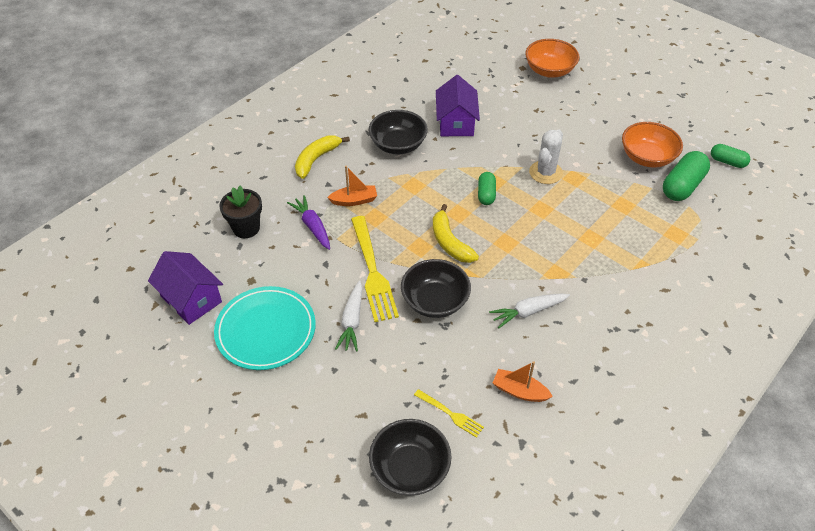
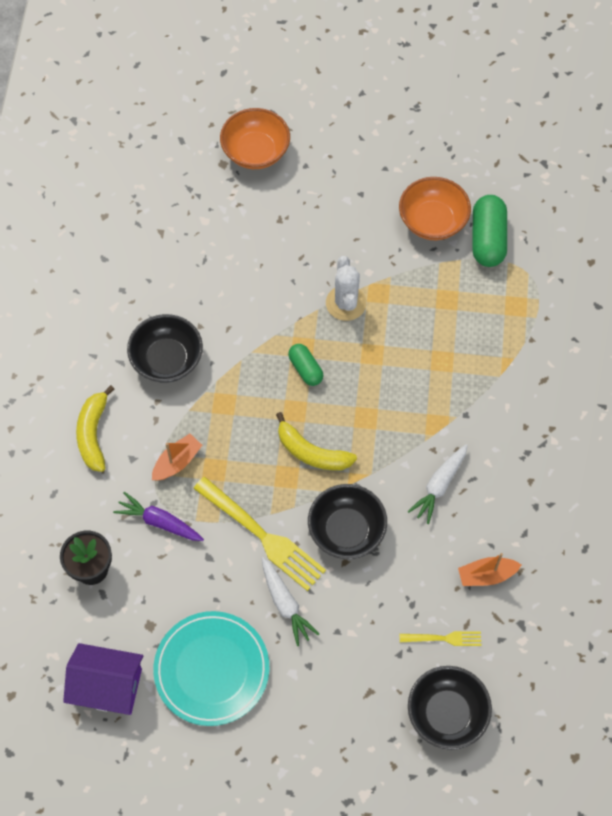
camera: 35 degrees left, 15 degrees up
(456, 122) = (206, 290): purple house -> none
(727, 162) = (512, 180): green capsule -> none

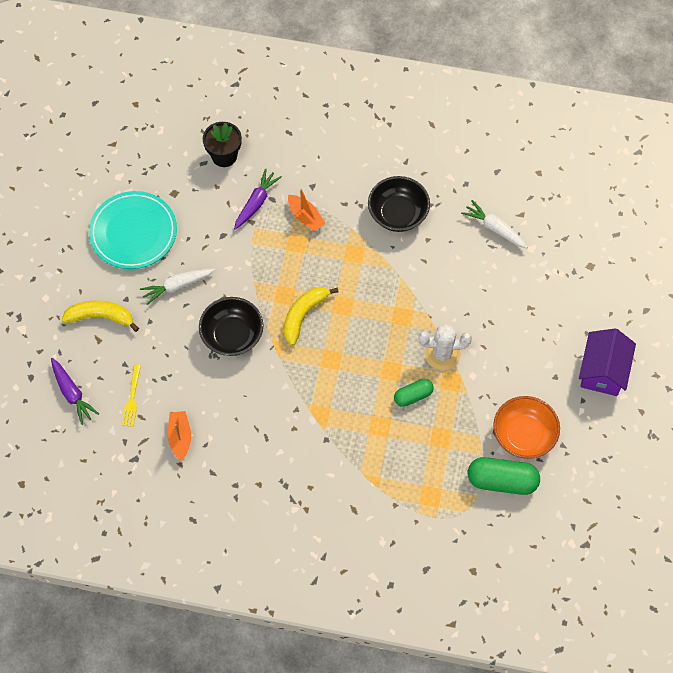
camera: 95 degrees right, 0 degrees up
(93, 434) = (336, 160): yellow banana -> yellow banana (101, 317)
(107, 686) = (132, 164): purple house -> purple house (603, 371)
(255, 151) = (603, 293): orange bowl -> none
(262, 536) = (235, 274): yellow fork -> none
(305, 369) = (380, 317): green capsule -> green capsule (413, 396)
(439, 485) = (263, 410): white carrot -> white carrot (494, 228)
(447, 713) = (72, 393): black bowl -> purple carrot

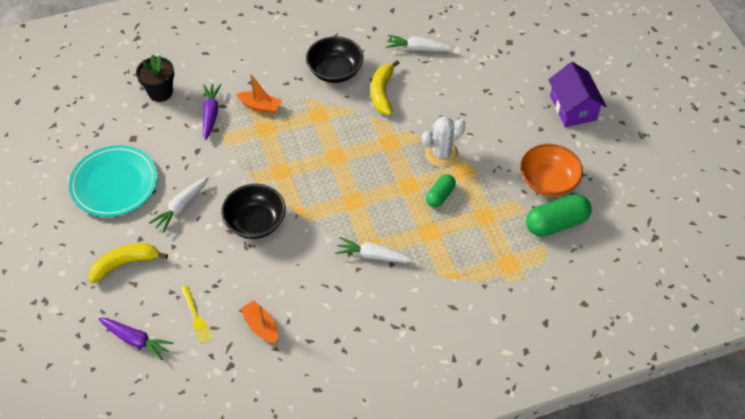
camera: 30 degrees left, 10 degrees down
(303, 315) = (307, 178): yellow banana -> yellow banana (382, 92)
(315, 423) = (373, 255): none -> white carrot

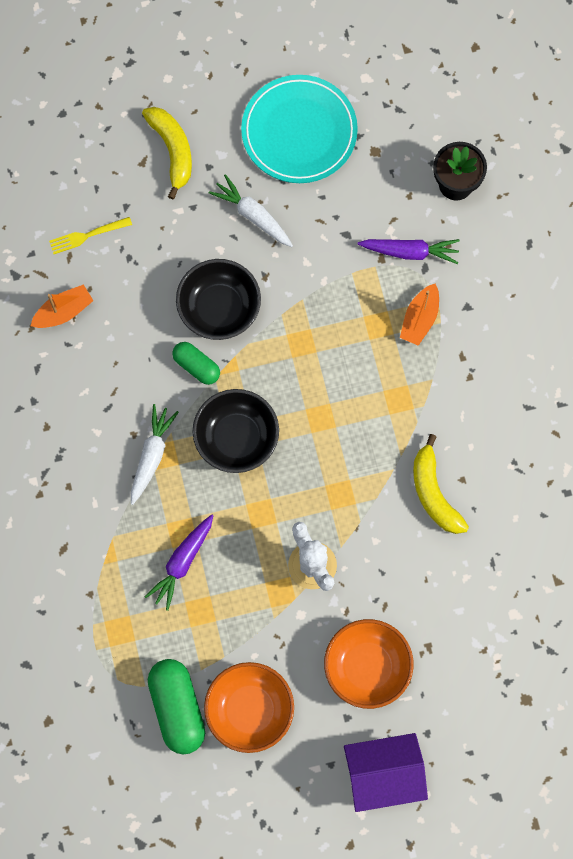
camera: 95 degrees right, 20 degrees up
(136, 340) = (63, 168): purple carrot -> purple carrot (182, 562)
(335, 71) = (480, 427): black bowl -> black bowl (236, 438)
(382, 92) = (434, 493): yellow banana -> yellow banana turned 120 degrees counterclockwise
(419, 48) = (519, 556): white carrot -> none
(440, 195) = (240, 554): green capsule -> green capsule (196, 366)
(505, 120) = (367, 667): none -> orange bowl

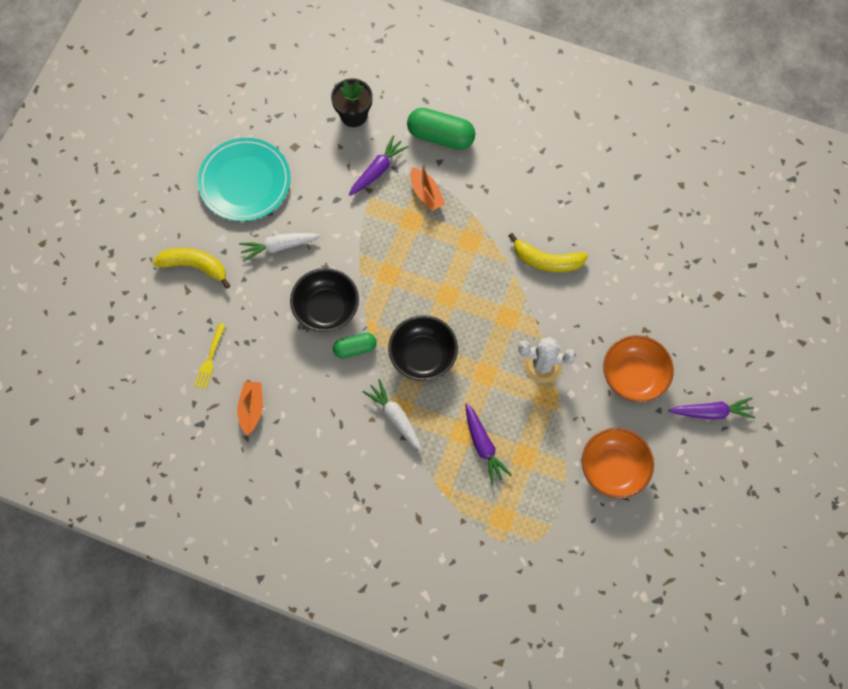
camera: 55 degrees left, 5 degrees down
(177, 708) = (581, 514): green capsule -> green capsule (440, 136)
(383, 774) = (711, 412): purple house -> purple carrot

